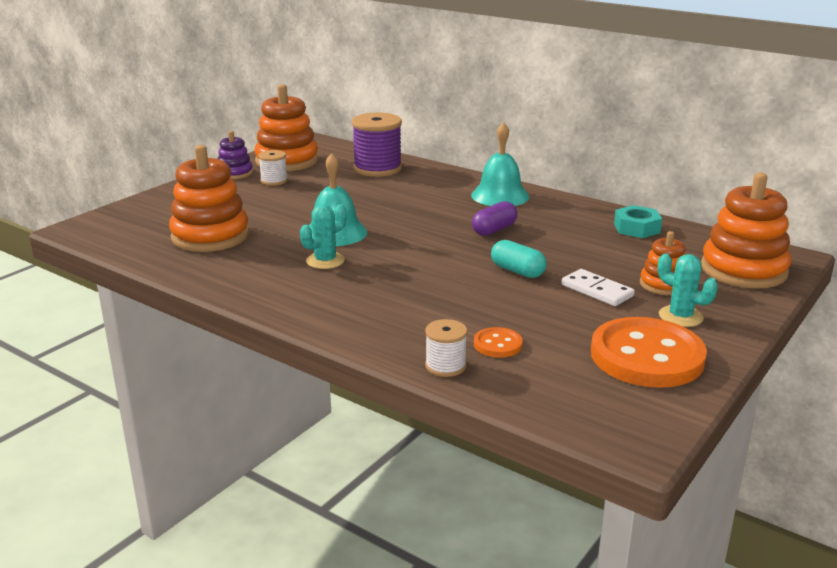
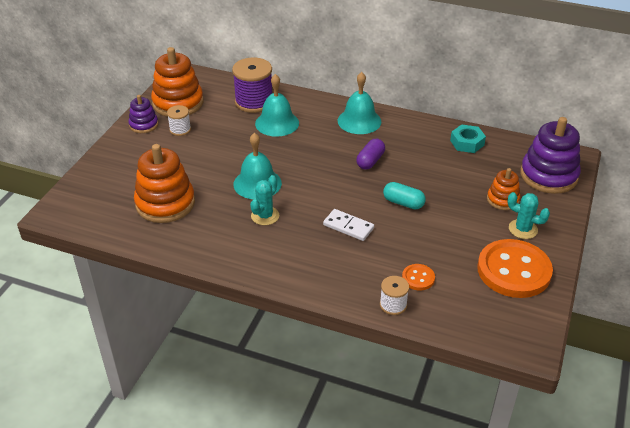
camera: 15 degrees left, 15 degrees up
(394, 187) = (277, 123): none -> turquoise bell
(597, 290) = (462, 213): white domino -> white domino (348, 226)
(743, 270) = (548, 175): orange stacking toy -> purple stacking toy

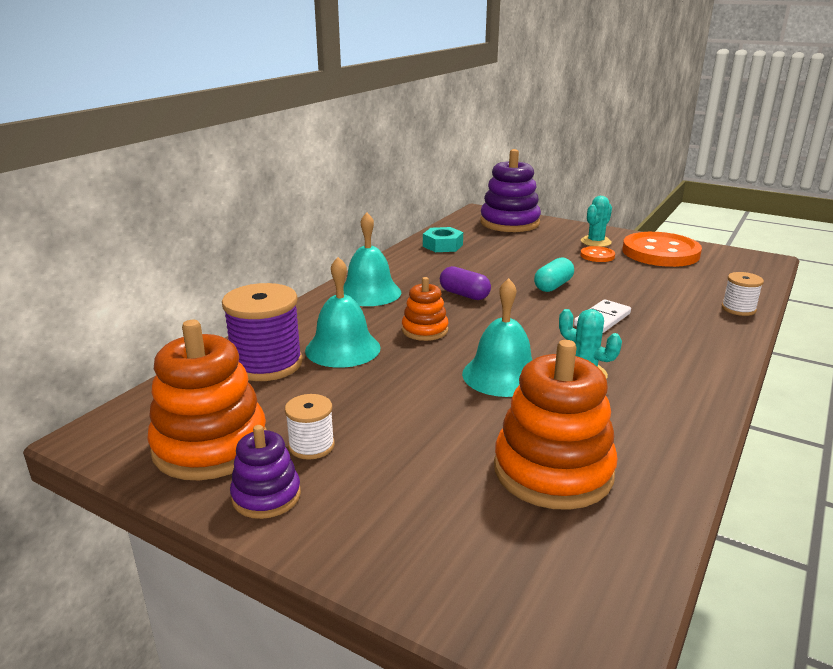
camera: 80 degrees left, 15 degrees down
(418, 278) = (688, 292): orange button -> orange button (597, 256)
(502, 199) = (548, 243): orange stacking toy -> orange stacking toy (425, 330)

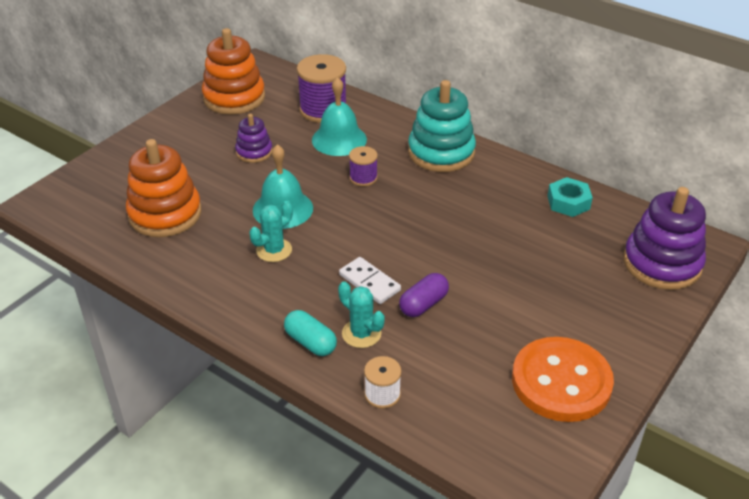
camera: 95 degrees right, 15 degrees up
(266, 496) = (184, 117): purple stacking toy -> purple stacking toy (254, 152)
(311, 446) = (222, 129): white spool -> none
(369, 293) = (441, 152): turquoise bell -> turquoise stacking toy
(425, 330) = (363, 178): orange stacking toy -> purple spool
(464, 295) = (433, 205): purple capsule -> purple capsule (423, 304)
(553, 286) = (452, 265): turquoise capsule -> turquoise capsule (310, 342)
(595, 242) = (596, 328): turquoise cactus -> turquoise cactus (361, 334)
(597, 256) = (545, 318): orange button -> none

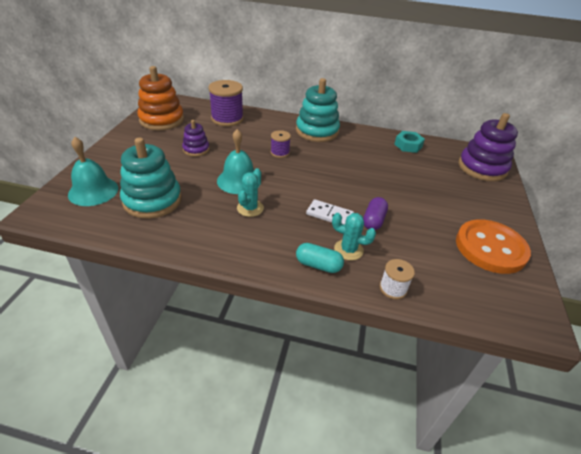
camera: 25 degrees left, 0 degrees up
(165, 214) = (152, 200): orange stacking toy -> turquoise stacking toy
(339, 139) = (249, 133): turquoise bell -> turquoise bell (93, 191)

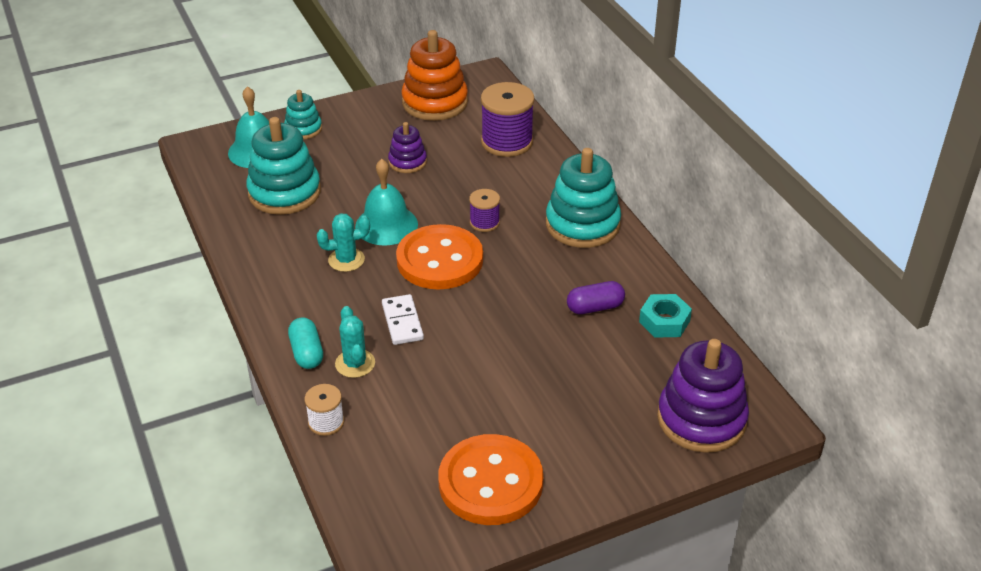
camera: 55 degrees right, 0 degrees up
(105, 165) = (303, 129): none -> turquoise stacking toy
(292, 179) = (439, 260): none -> orange button
(373, 220) = (432, 361): purple capsule -> purple capsule (595, 307)

